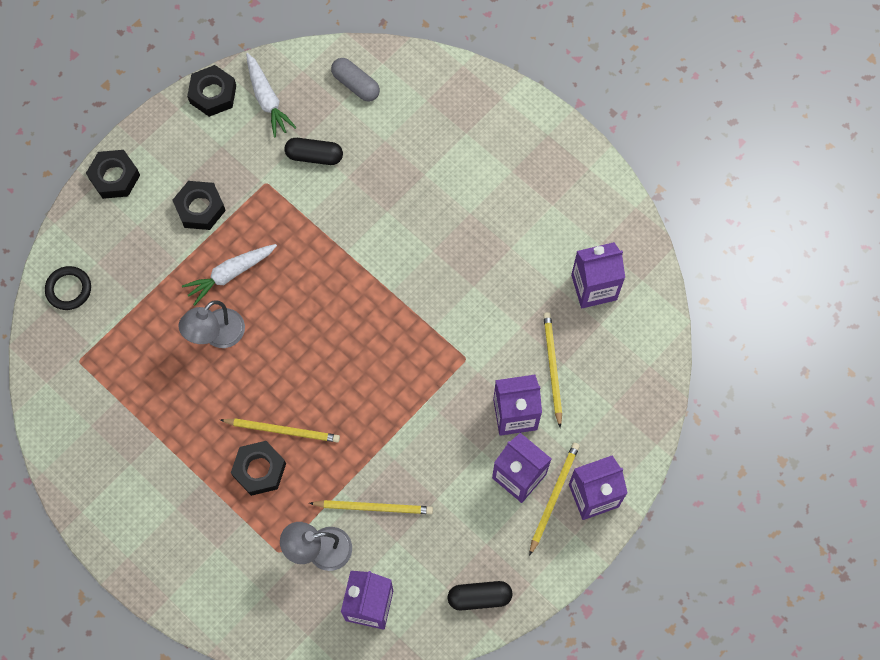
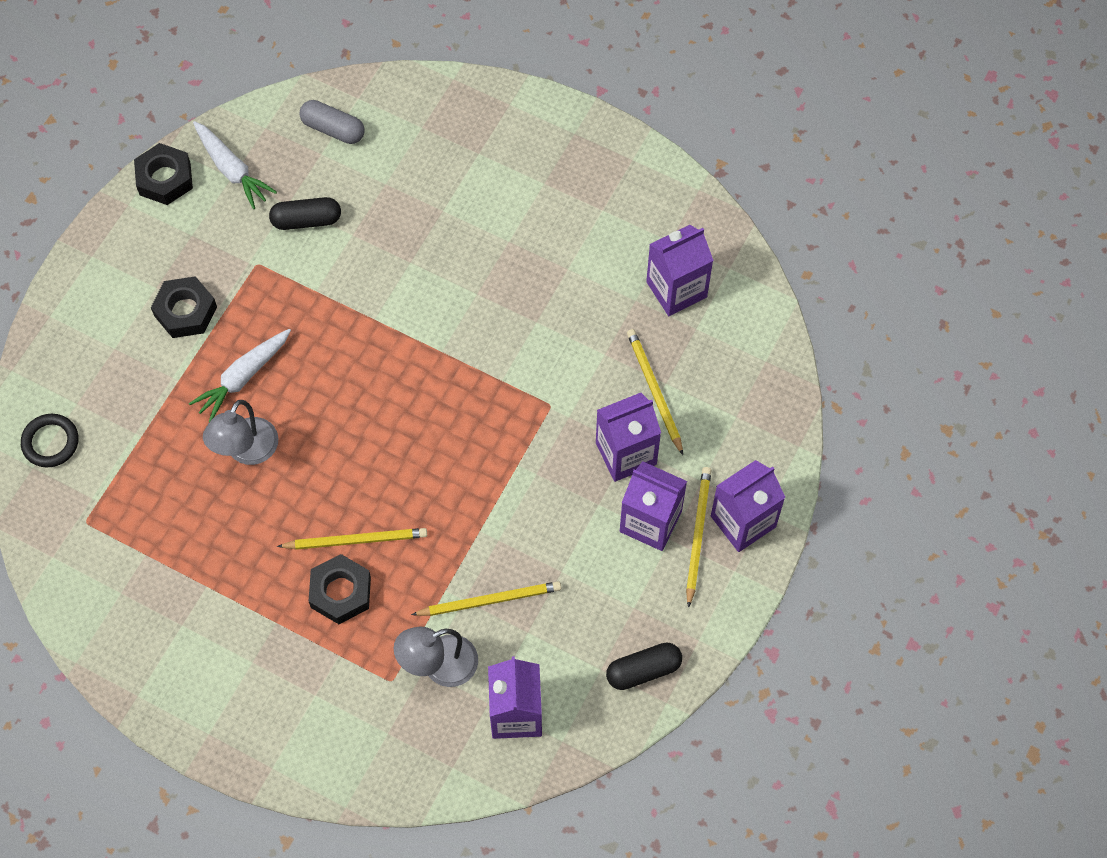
camera: 15 degrees left, 5 degrees down
(114, 177) = (71, 300): black nut -> none

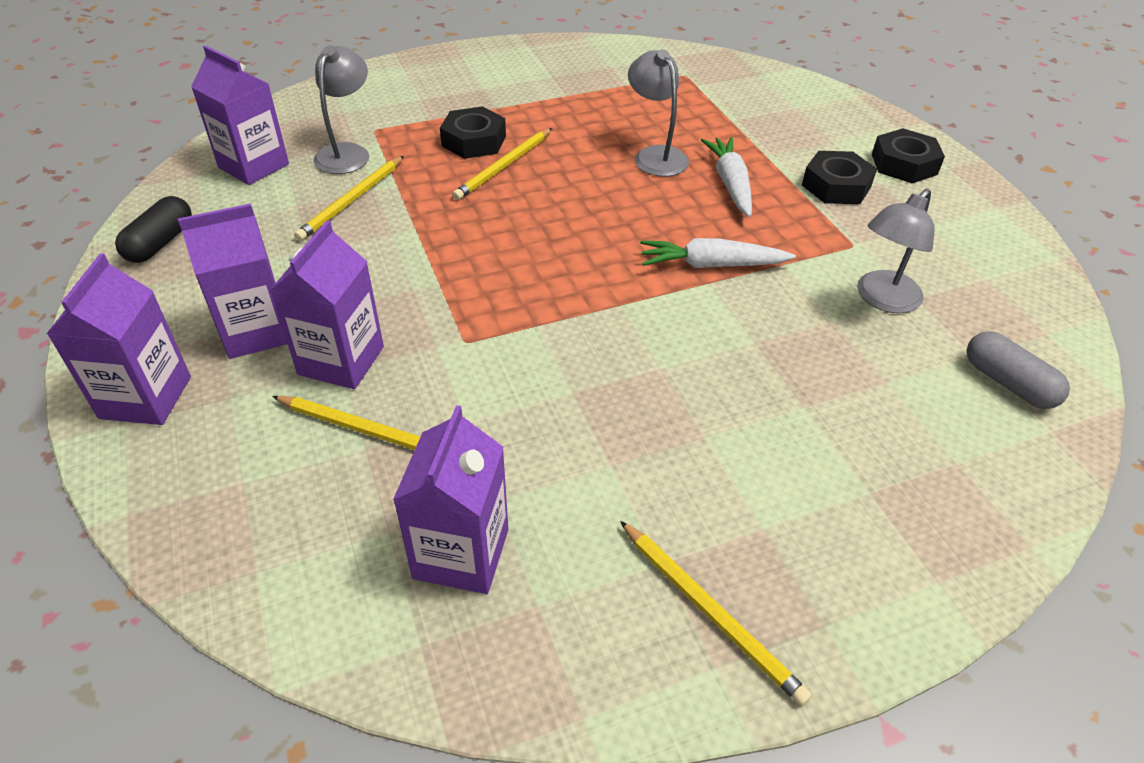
camera: 130 degrees right, 20 degrees down
(50, 442) = (772, 86): black ring -> none
(165, 178) = (1016, 239): black nut -> black nut (904, 164)
(232, 170) = (997, 284): white carrot -> white carrot (711, 265)
(306, 220) = (882, 299): black capsule -> grey lamp
(333, 129) = (1008, 383): grey capsule -> grey capsule turned 75 degrees clockwise
(697, 534) = (192, 354): yellow pencil -> yellow pencil (710, 612)

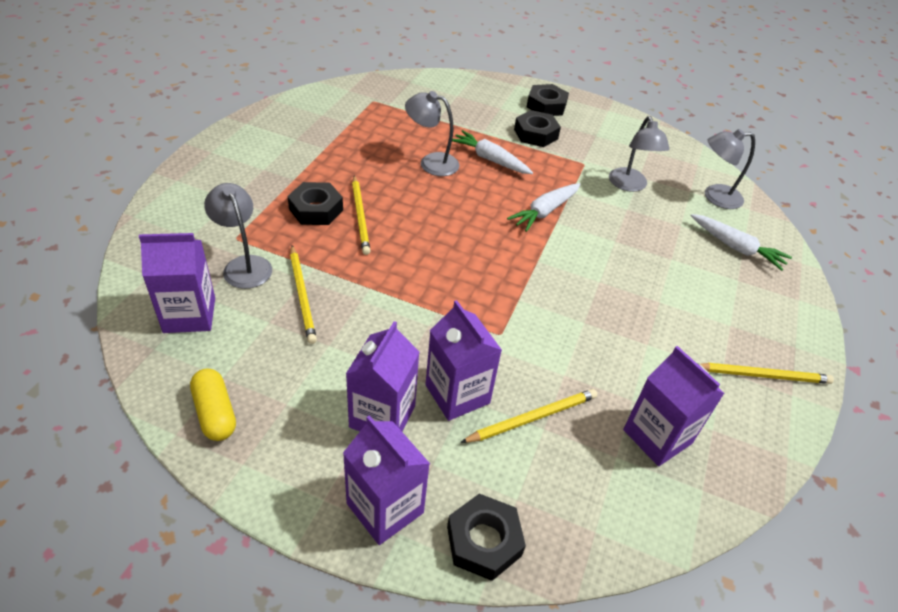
camera: 50 degrees left, 0 degrees up
(160, 243) = (215, 413): black capsule -> yellow capsule
(164, 487) = (484, 541): none -> black nut
(936, 457) = (736, 248): none -> white carrot
(1008, 383) = (715, 197): grey capsule -> grey lamp

